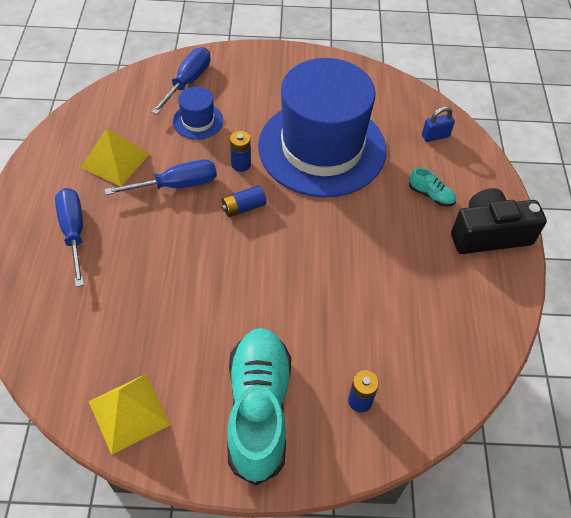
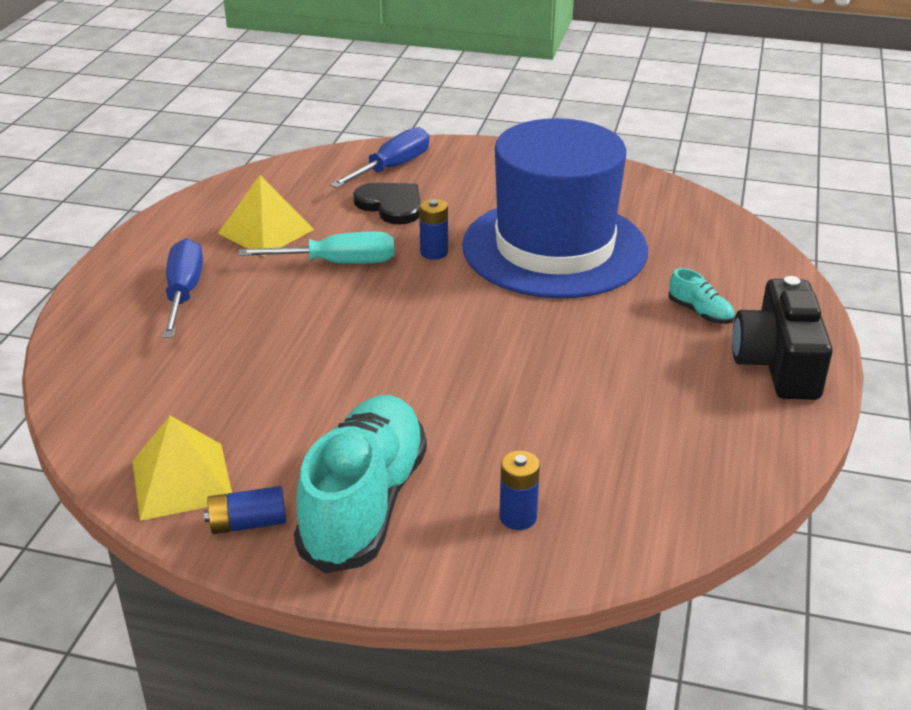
camera: 15 degrees right, 20 degrees down
(176, 185) = (338, 263): blue screwdriver -> turquoise screwdriver
(198, 121) = (391, 205): blue hat -> black heart
(243, 207) = (421, 295): blue battery -> blue battery (248, 523)
(435, 136) = (726, 253): blue padlock -> none
(489, 234) = (778, 363): black camera -> black camera turned 90 degrees counterclockwise

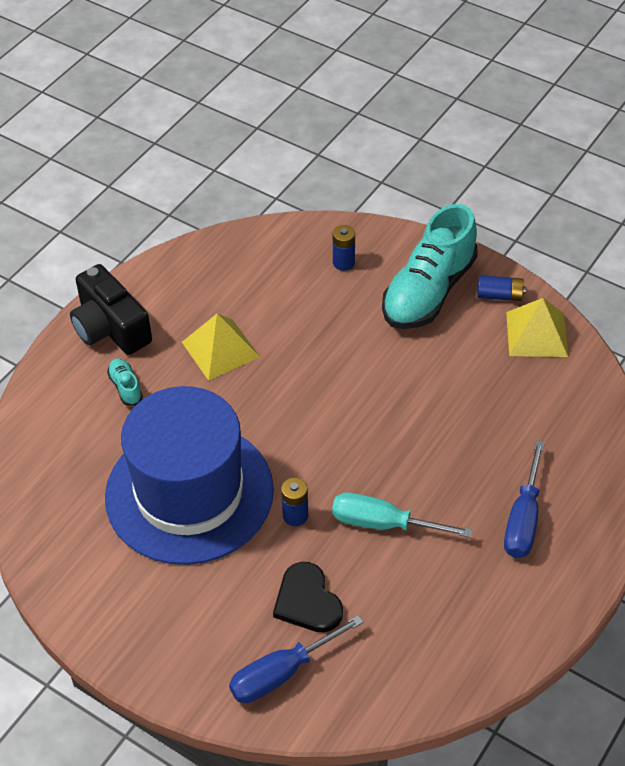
camera: 160 degrees left, 15 degrees up
(266, 231) = (438, 591): yellow pyramid -> yellow pyramid (220, 349)
(778, 363) = (110, 328): black camera -> black camera turned 120 degrees clockwise

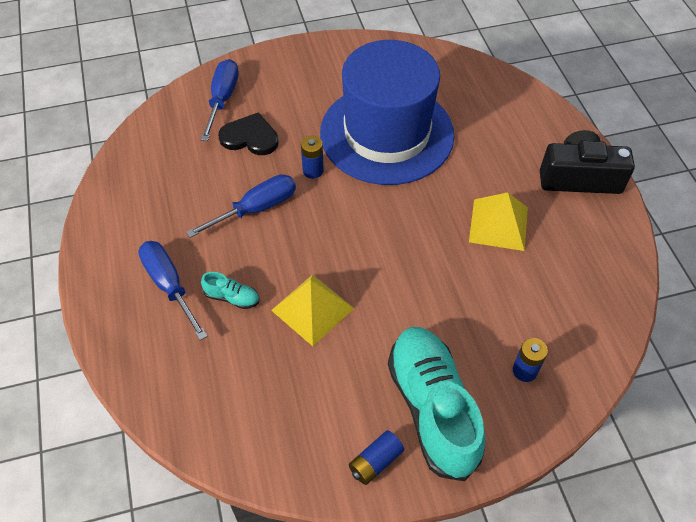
camera: 130 degrees right, 5 degrees up
(125, 387) = (510, 154): turquoise shoe -> turquoise shoe (232, 297)
(383, 524) = (256, 209): turquoise screwdriver -> blue screwdriver
(537, 334) = (306, 451): yellow pyramid -> yellow pyramid (312, 309)

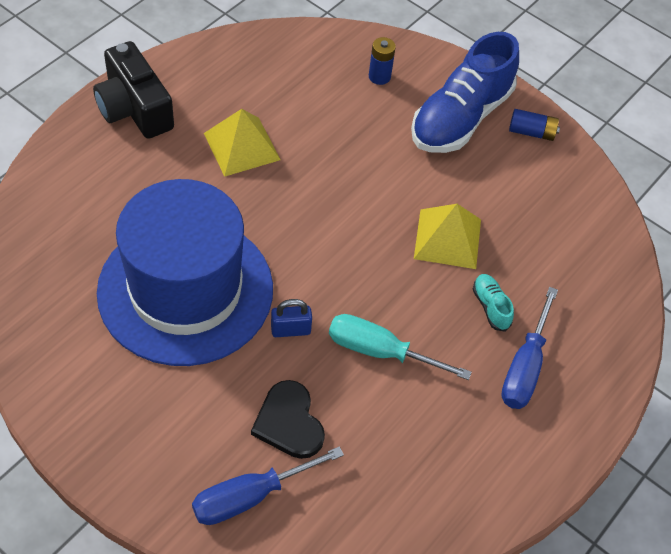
camera: 130 degrees left, 0 degrees up
(256, 209) = (380, 351): blue screwdriver -> turquoise screwdriver
(313, 171) = (290, 330): blue battery -> blue padlock
(432, 408) = (461, 118): turquoise shoe -> blue shoe

